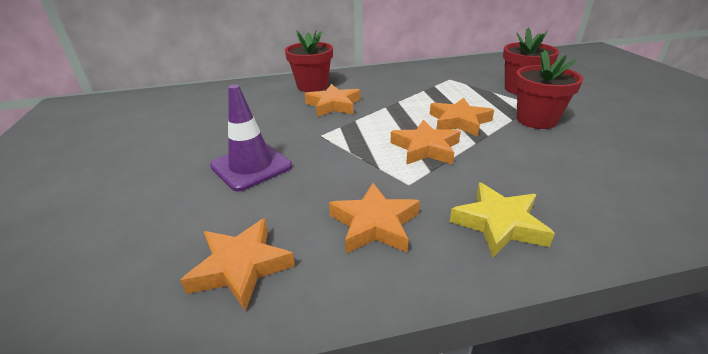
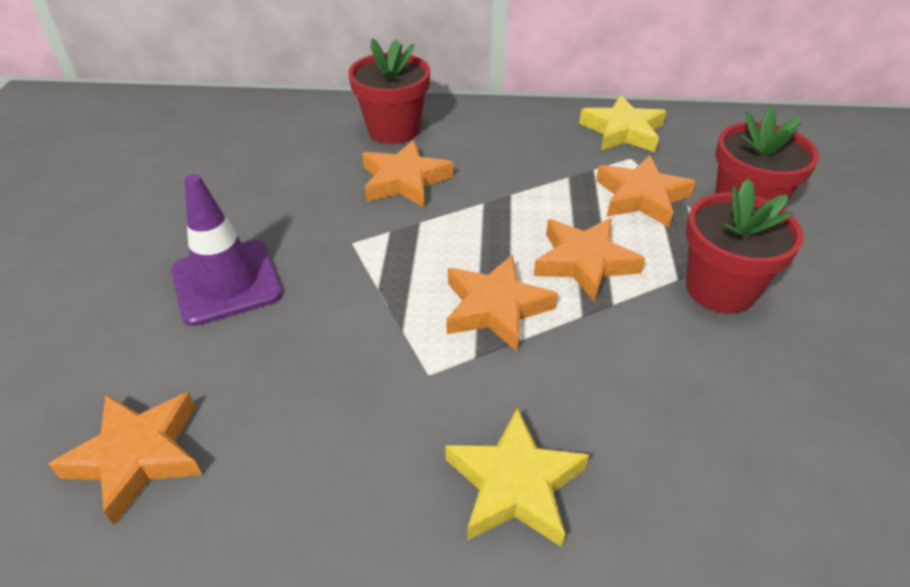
camera: 15 degrees right, 10 degrees up
(374, 224) = (339, 435): orange star -> orange star (641, 197)
(437, 70) = (622, 131): none -> yellow star

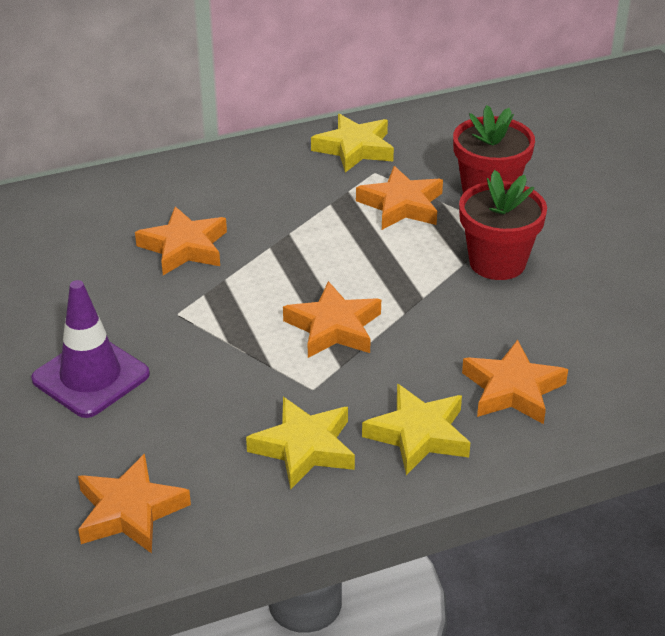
camera: 25 degrees left, 5 degrees down
(372, 449) = (304, 448): none -> yellow star
(393, 130) = (137, 202): red flower pot -> none
(584, 262) = (384, 272): orange star -> orange star (512, 389)

